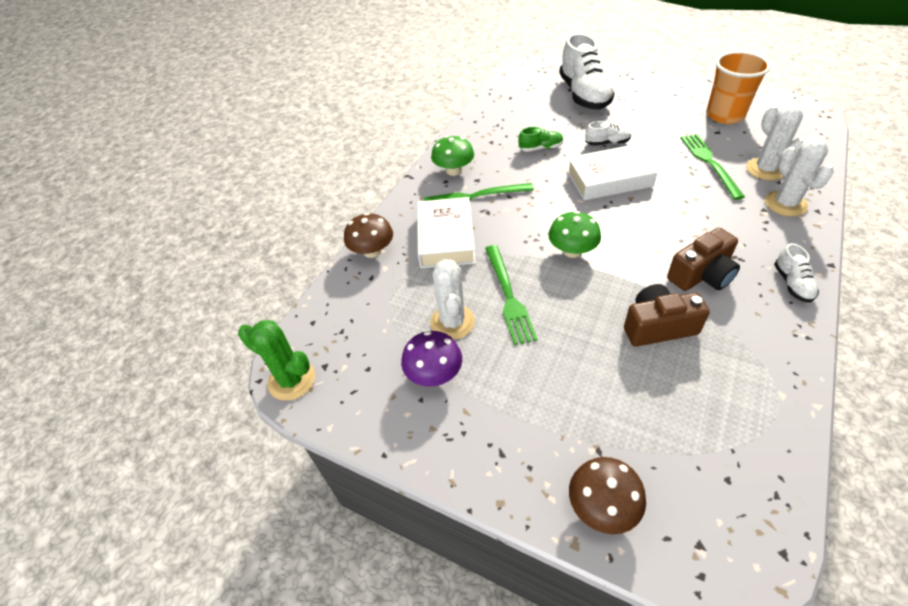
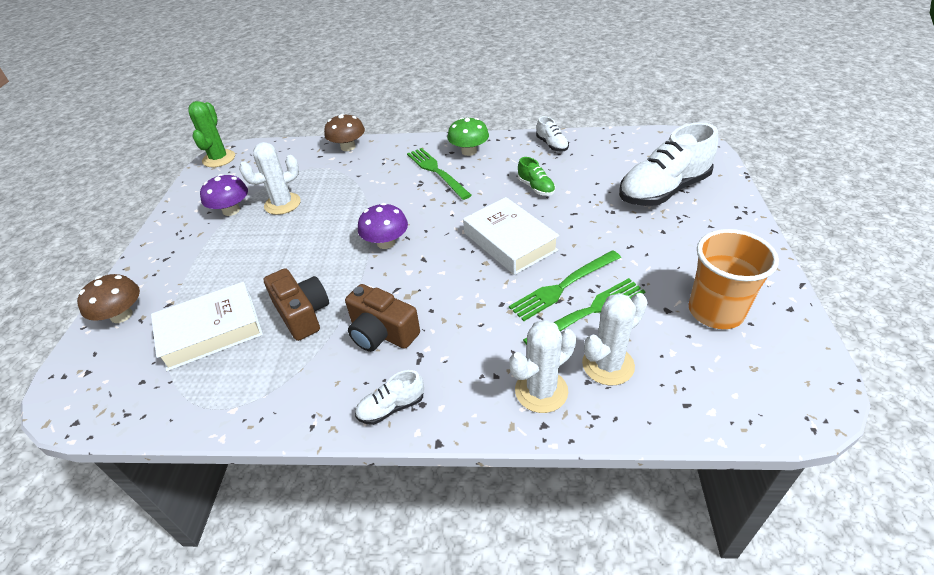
camera: 65 degrees right, 5 degrees down
(445, 238) = (376, 174): white book -> white book (211, 331)
(508, 296) = (317, 222): green fork -> green fork (563, 286)
(572, 251) = (386, 242): green mushroom -> purple mushroom
(607, 143) = (575, 227): white shoe -> white shoe (552, 145)

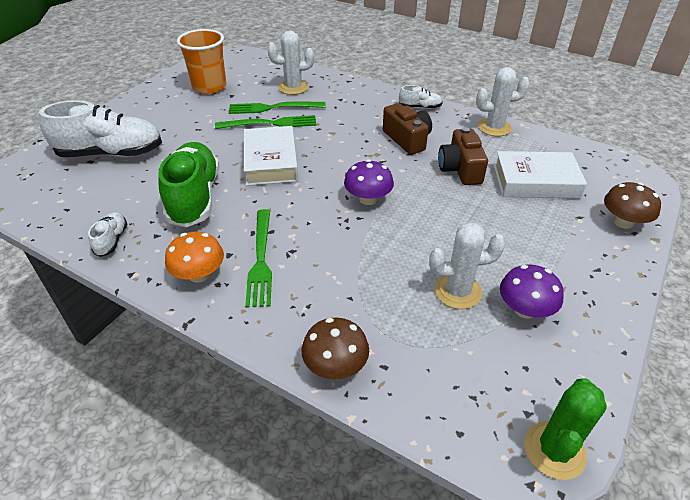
camera: 155 degrees left, 0 degrees up
(469, 151) = (199, 274): green mushroom -> orange mushroom
(536, 187) = (194, 197): green shoe -> green shoe, size x2.20
(541, 391) = (337, 90): white cactus -> white cactus (494, 127)

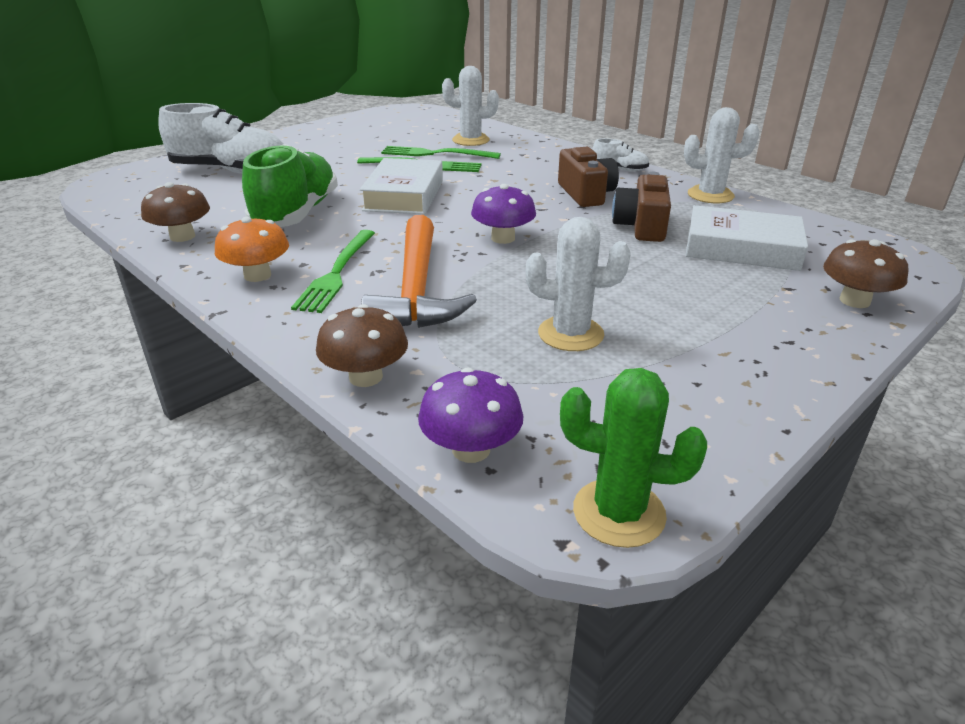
camera: 15 degrees right, 10 degrees down
(112, 240) = (182, 236): white shoe -> brown mushroom
(209, 87) = (374, 132): orange cup -> none
(329, 267) = (416, 290): none -> orange hammer
(525, 309) = (656, 364): purple mushroom -> purple mushroom (471, 449)
(554, 450) = (619, 513): green cactus -> green cactus turned 60 degrees clockwise

